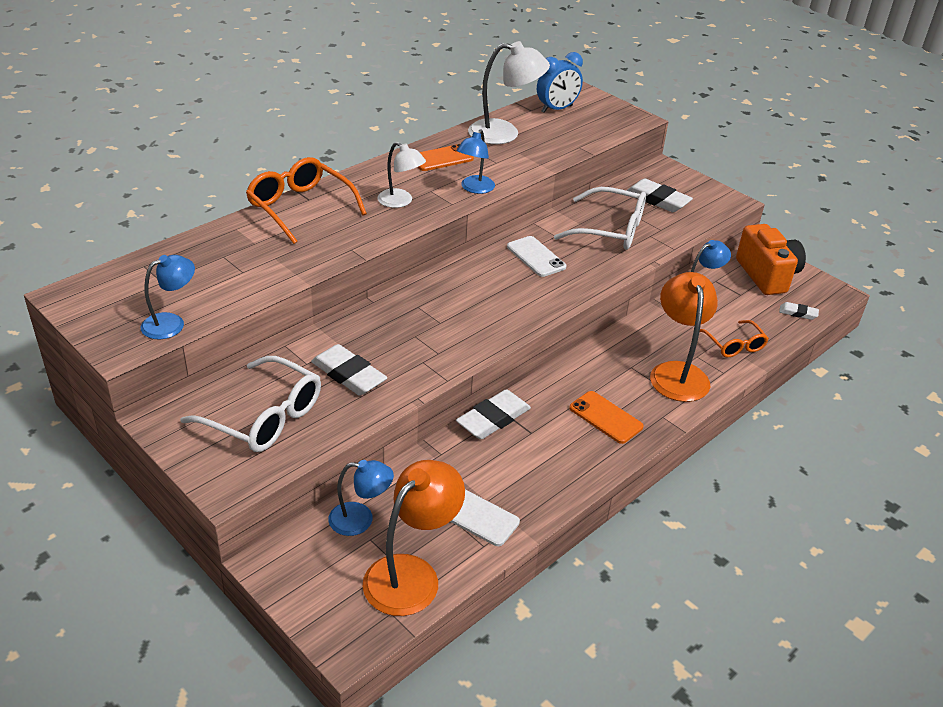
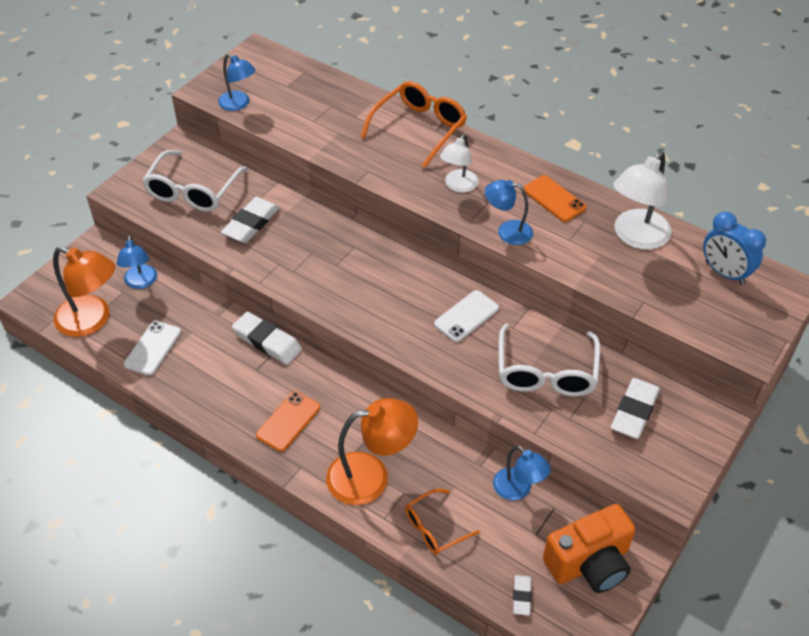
camera: 80 degrees right, 10 degrees up
(504, 133) = (636, 237): white lamp -> white lamp turned 45 degrees clockwise

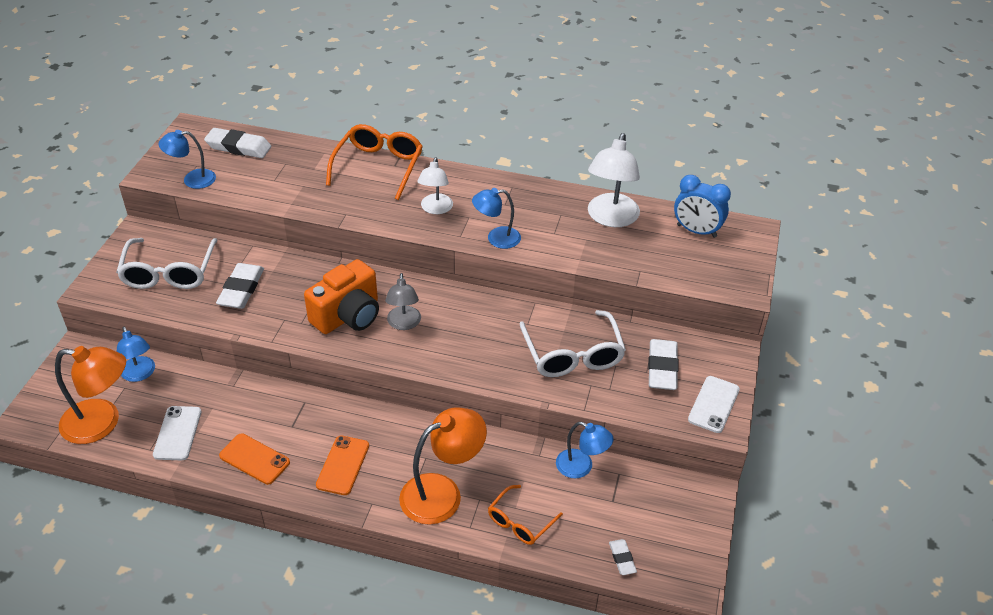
camera: 20 degrees left, 5 degrees down
(239, 104) = (192, 179): blue lamp -> blue lamp turned 150 degrees clockwise
(267, 341) = (292, 397): white eraser -> white eraser (238, 147)
(390, 296) = (404, 324): none -> grey lamp
(466, 316) = (482, 324): white phone -> white phone (713, 404)
(554, 199) = (526, 202): orange phone -> orange phone (254, 459)
(589, 563) = (668, 512): orange camera -> orange camera (348, 316)

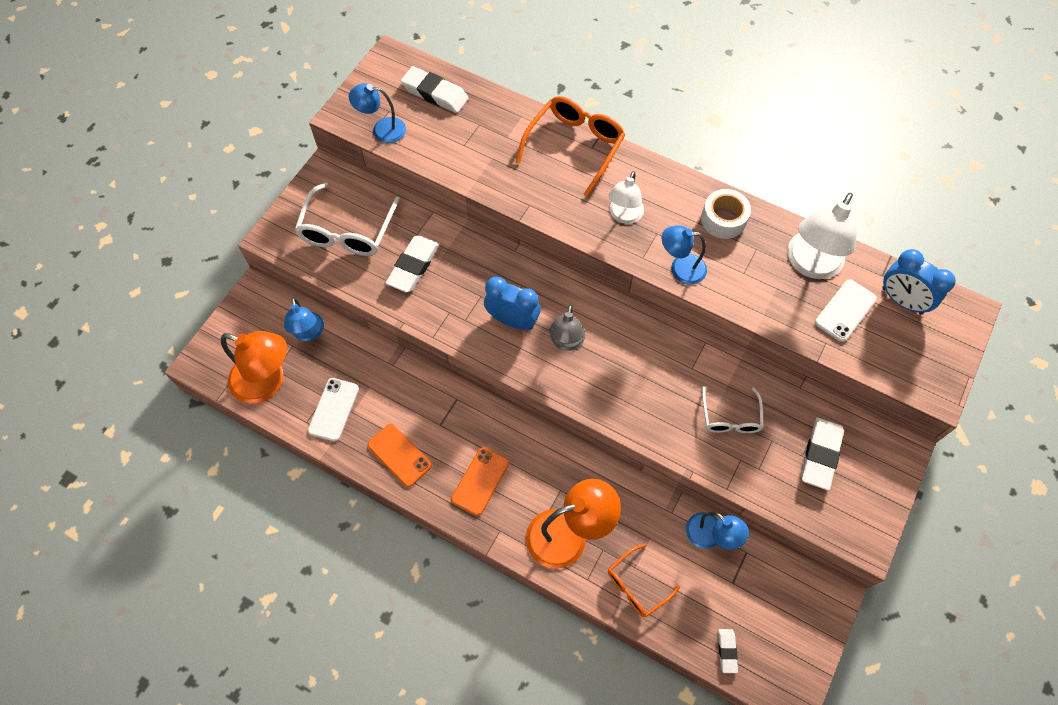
camera: 15 degrees right, 20 degrees up
(348, 316) = (512, 320): orange camera -> blue clock
(526, 198) = (723, 219): none -> white tape
(573, 354) = (730, 417): white glasses -> white glasses, size x0.60
(713, 404) = (864, 512): white phone -> white phone (845, 310)

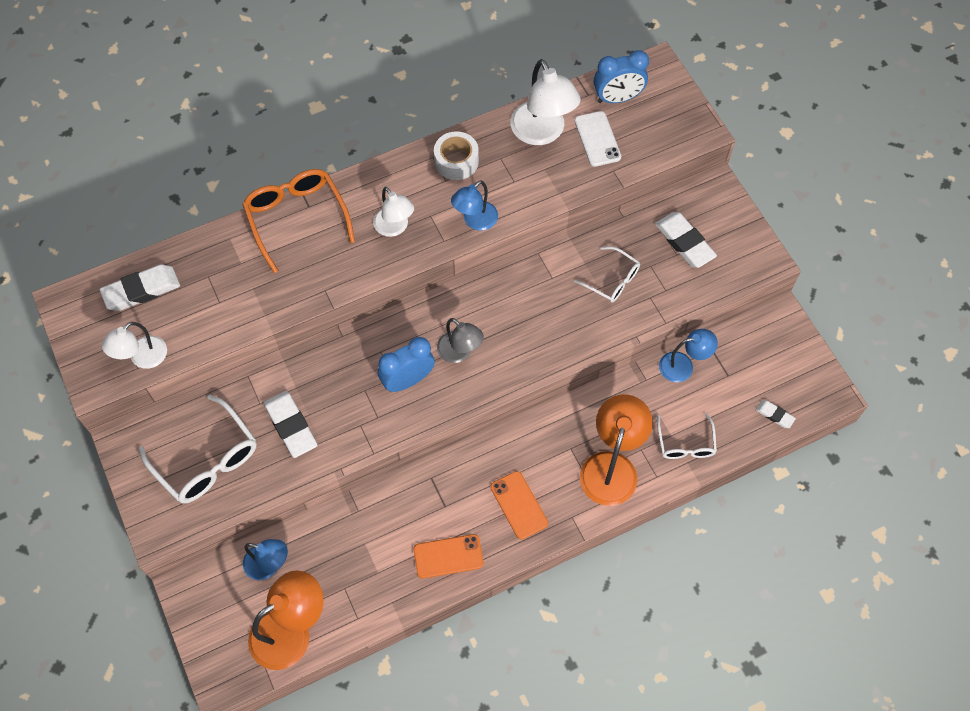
camera: 55 degrees left, 0 degrees up
(333, 409) = (363, 587): white phone -> none
(382, 129) = (142, 358): blue lamp -> white lamp
(637, 585) = (685, 443): orange glasses -> white glasses

